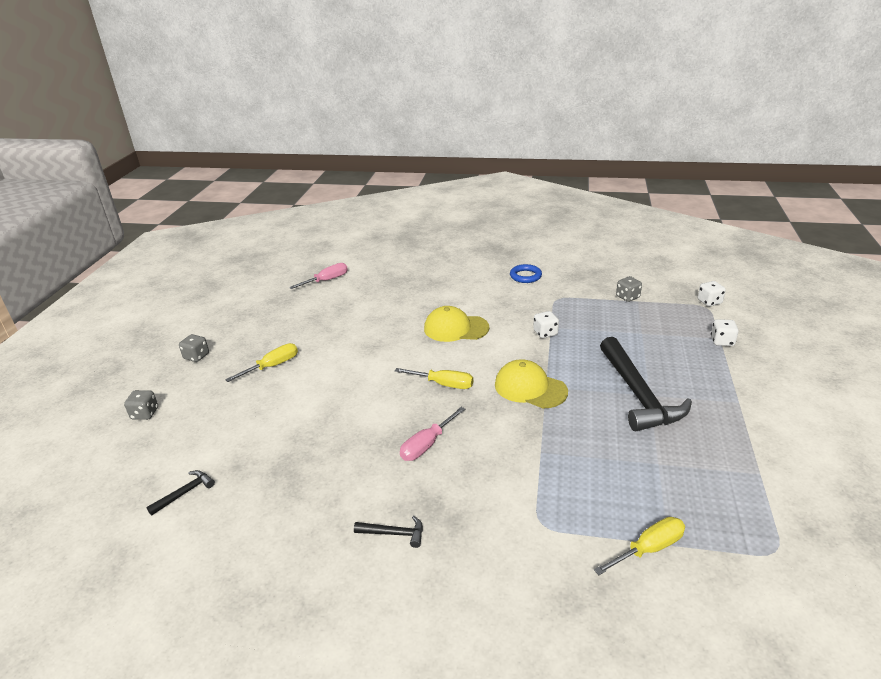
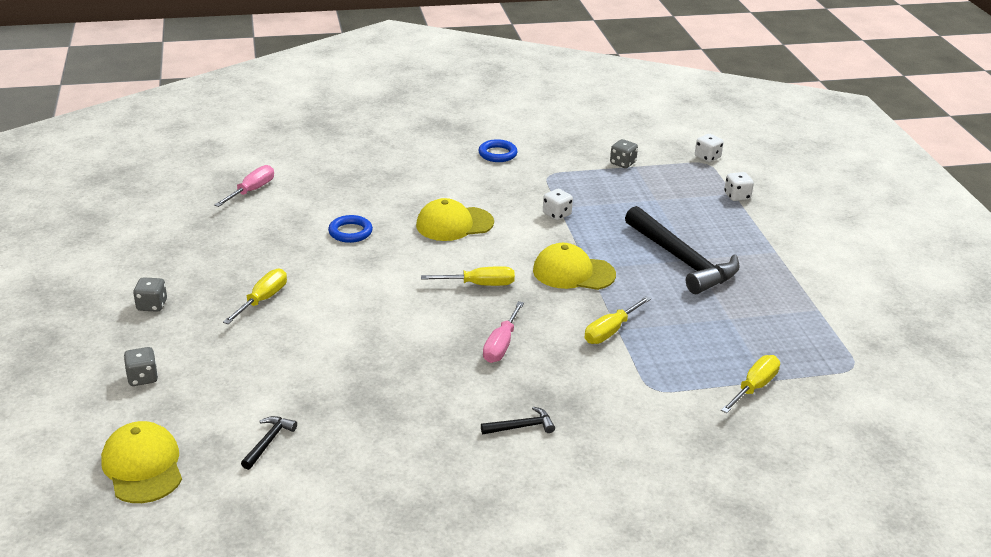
camera: 25 degrees left, 0 degrees up
(84, 491) = (143, 466): none -> yellow cap
(373, 322) = (350, 232): none -> blue ring
(533, 452) = (611, 331): none -> yellow screwdriver

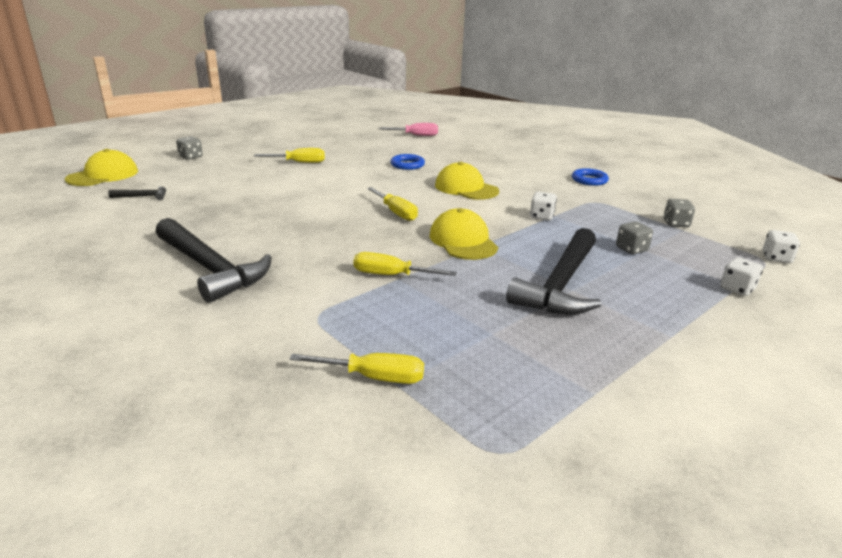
camera: 60 degrees right, 5 degrees down
(152, 305) = (265, 143): grey dice -> grey dice (631, 249)
(501, 345) = (321, 237): pink screwdriver -> none
(522, 427) = (211, 268): black hammer -> black hammer, size x2.38

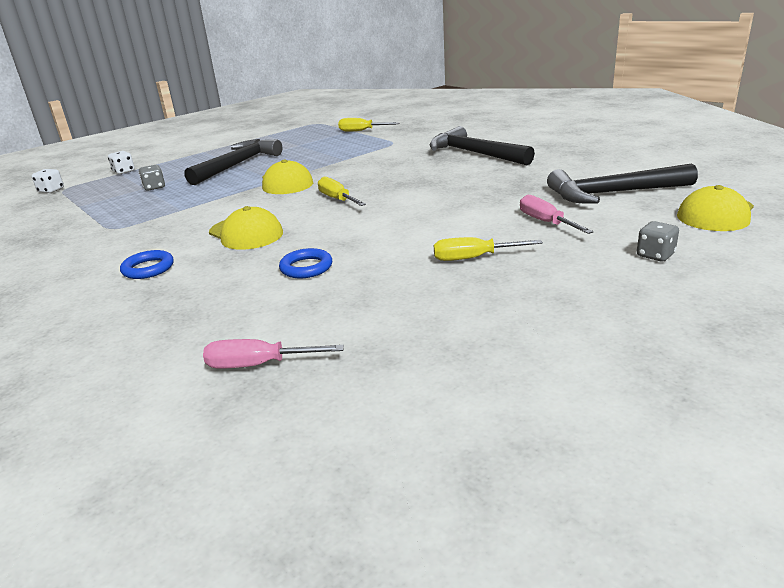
camera: 175 degrees left, 0 degrees up
(143, 196) = (612, 193): black hammer -> black hammer, size x2.38
(229, 178) = (546, 222): none -> pink screwdriver
(392, 275) = (348, 160): yellow screwdriver -> none
(541, 216) = (195, 207): white dice -> none
(589, 180) = (69, 259): blue ring -> blue ring (148, 268)
(676, 224) = (74, 210): grey dice -> none

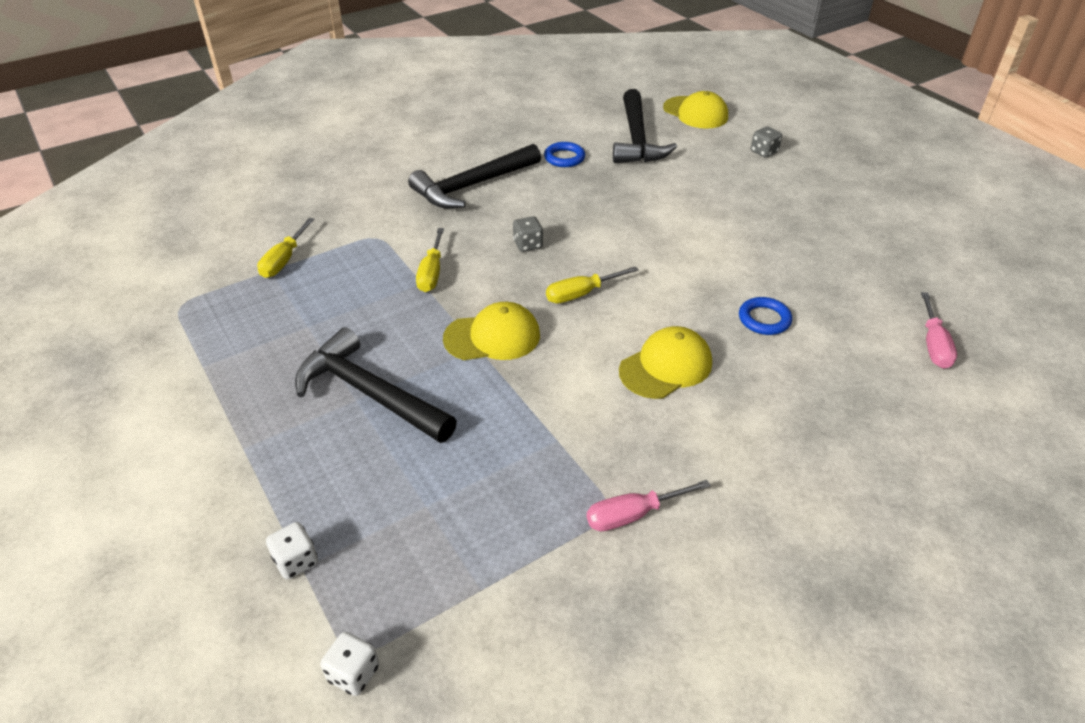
camera: 85 degrees left, 15 degrees up
(148, 268) = (752, 444): blue ring -> blue ring (564, 158)
(154, 187) = (432, 490): grey dice -> grey dice (528, 245)
(474, 258) = (757, 225): yellow screwdriver -> yellow screwdriver (432, 272)
(546, 222) = (691, 181): pink screwdriver -> pink screwdriver (633, 514)

